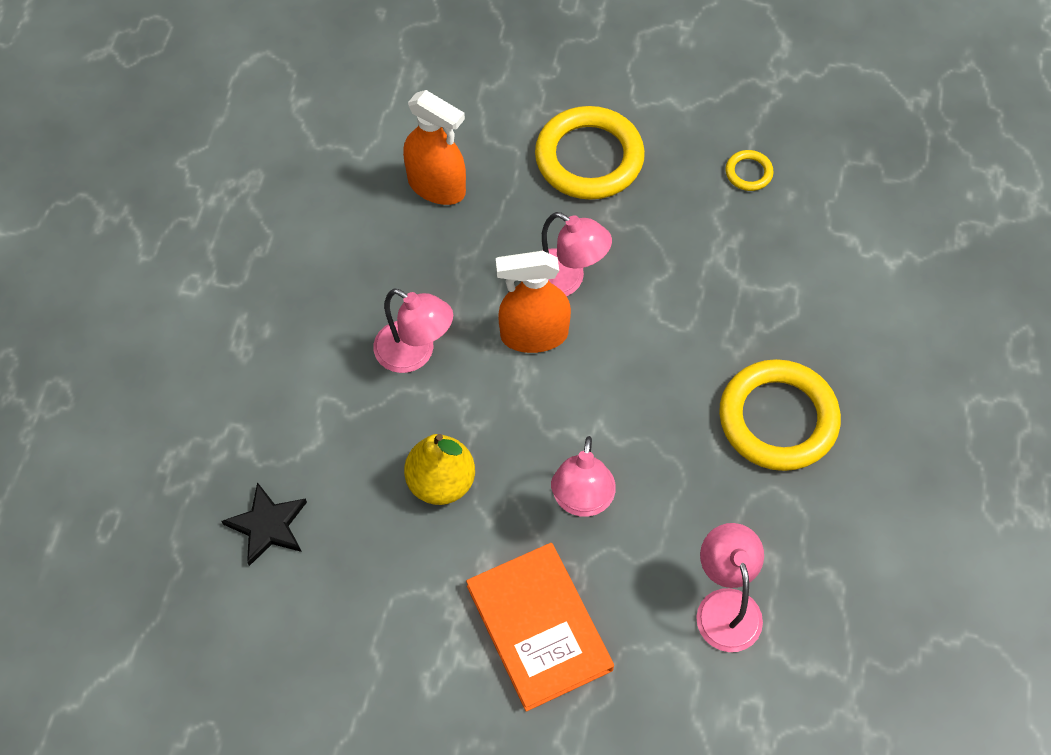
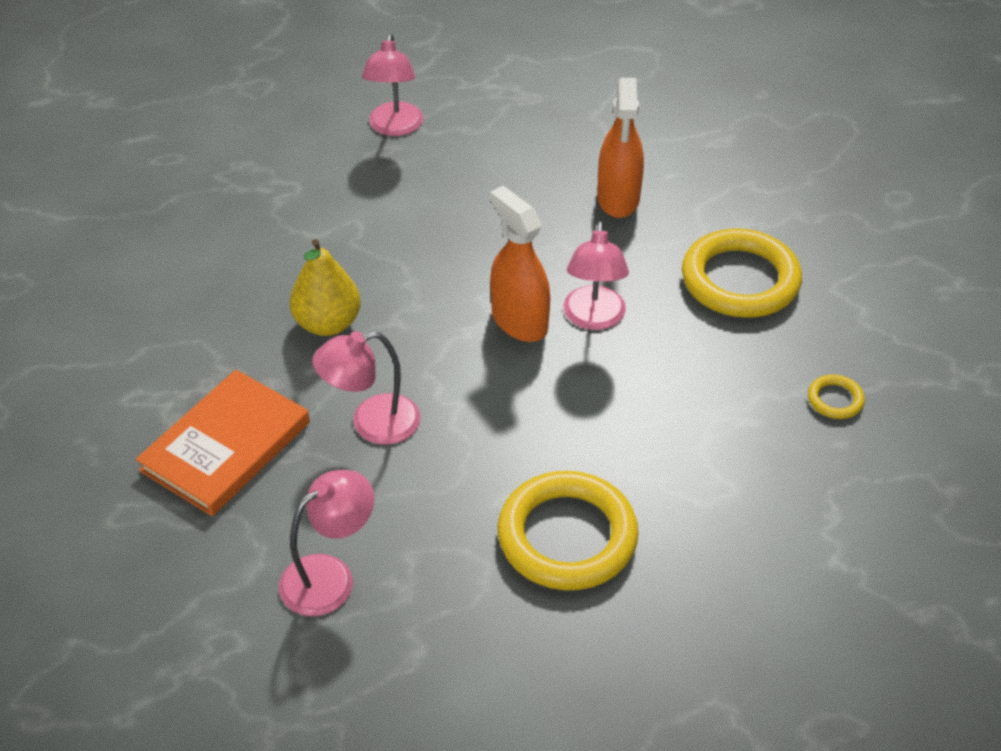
camera: 60 degrees right, 15 degrees down
(268, 525) = (220, 240): black star -> none
(414, 353) = (440, 255): pink lamp -> pink lamp (394, 127)

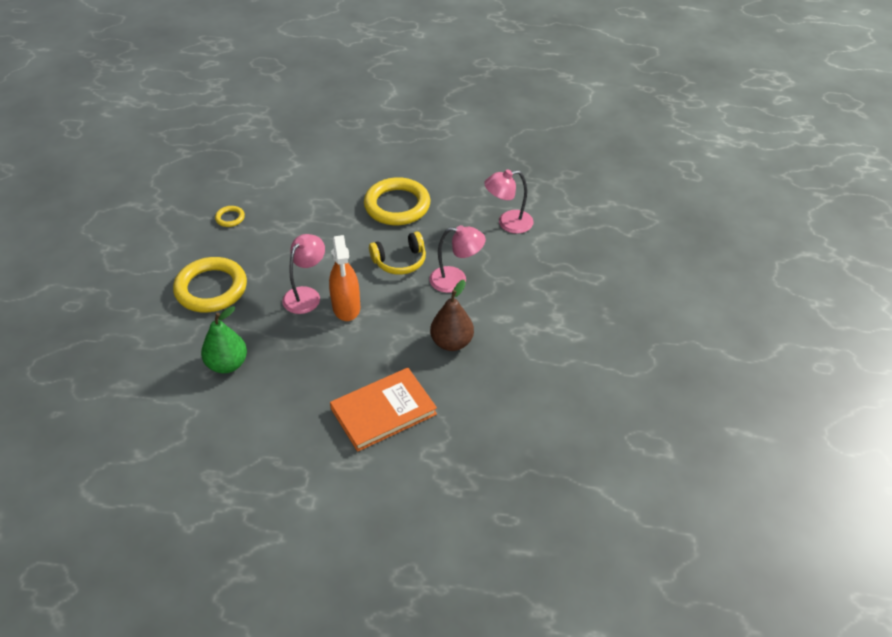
camera: 155 degrees left, 0 degrees up
(225, 446) = (535, 293): orange book -> orange book (383, 411)
(327, 323) = (452, 342): yellow pear -> brown pear
(394, 127) = (326, 484): pink lamp -> none
(487, 424) = (400, 261): none -> yellow headphones
(618, 199) = (227, 364): orange spray bottle -> green pear

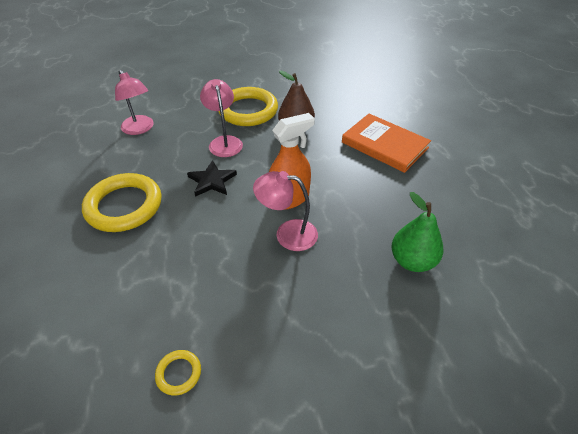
camera: 110 degrees left, 0 degrees up
(211, 288) = (320, 329): yellow ring -> yellow ring (248, 110)
(400, 261) = (212, 181): yellow headphones -> black star

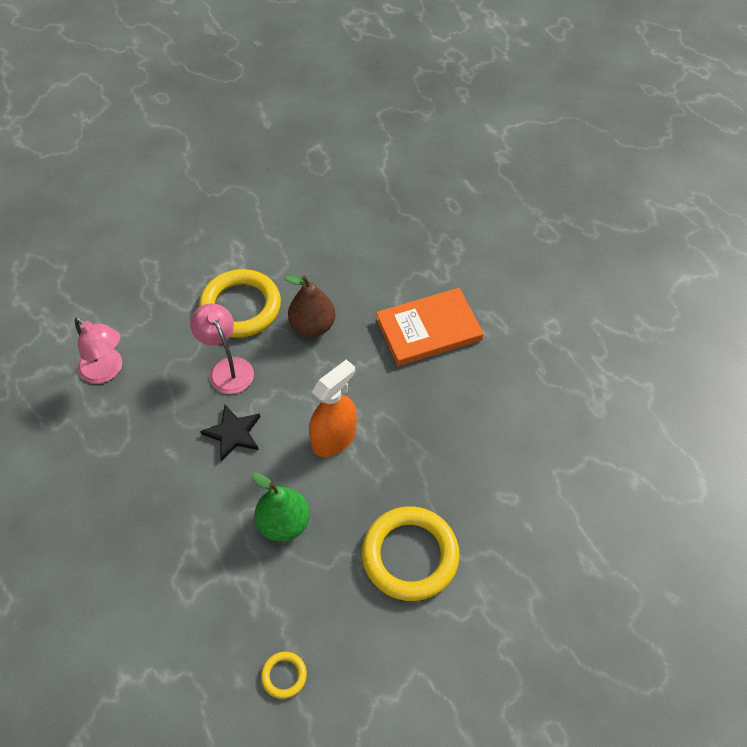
camera: 15 degrees left, 10 degrees up
(124, 206) = (140, 495): yellow ring -> yellow ring (410, 555)
(287, 234) = (345, 487): pink lamp -> none
(384, 145) = (428, 329): orange book -> orange book turned 45 degrees counterclockwise
(412, 261) = (487, 489): green pear -> green pear (284, 523)

